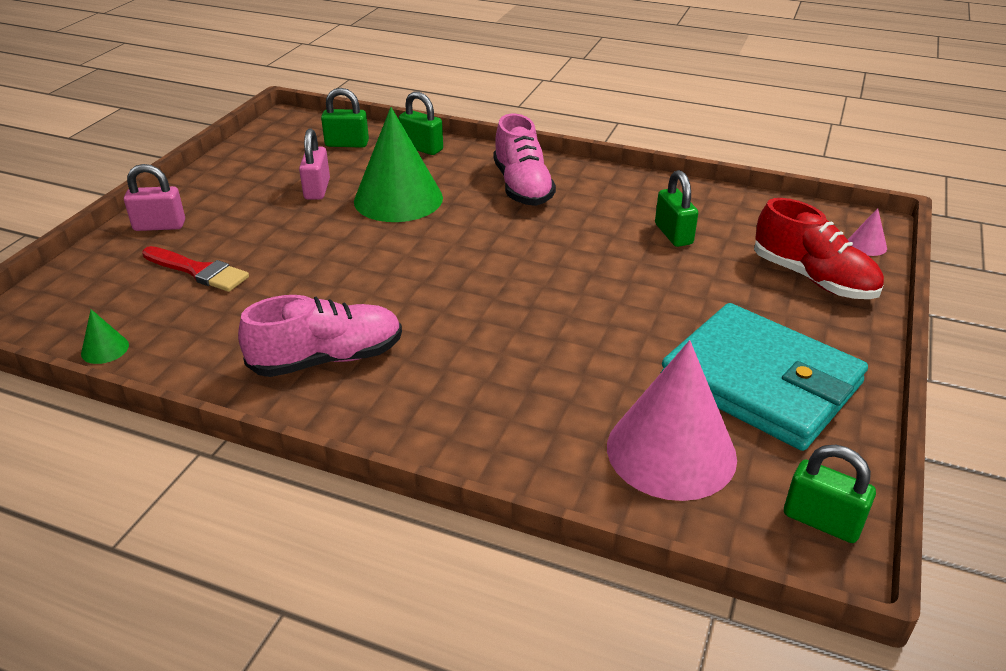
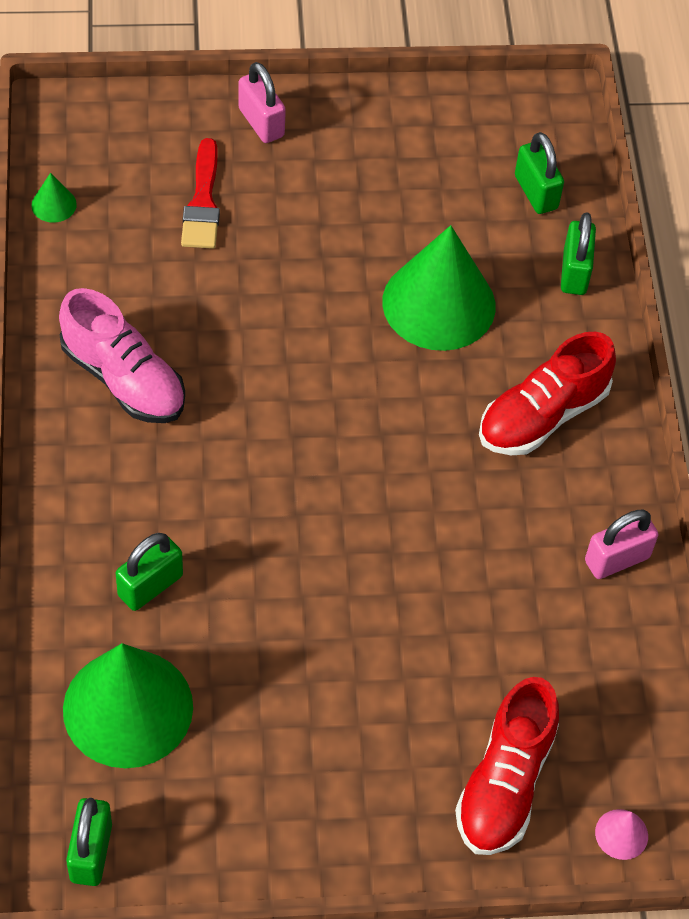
camera: 60 degrees right, 20 degrees up
(317, 189) = (413, 217): pink padlock -> pink padlock (617, 559)
(522, 187) = (542, 415): pink shoe -> red shoe
(671, 451) = (128, 707): pink cone -> green cone
(673, 234) = (523, 610): green padlock -> green padlock (150, 585)
(761, 381) = (272, 764): turquoise wallet -> none

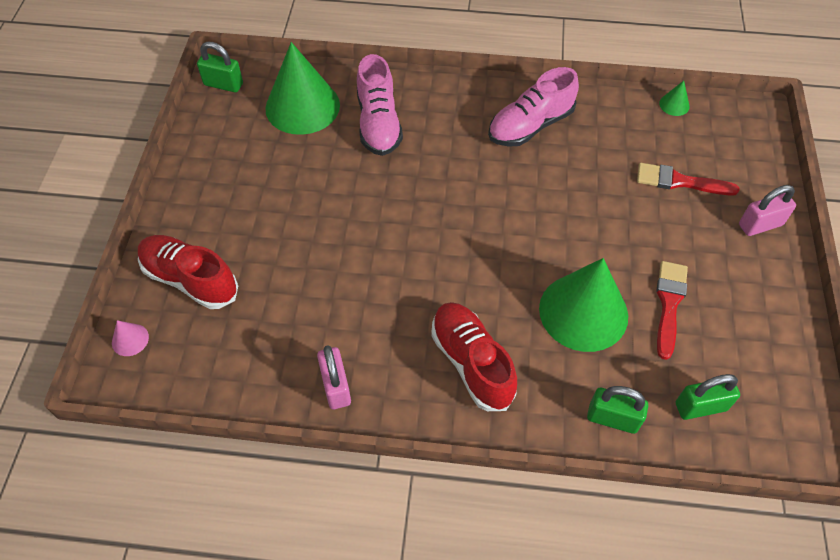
camera: 105 degrees right, 0 degrees up
(150, 585) = (378, 123): green padlock -> pink shoe
(405, 218) = (669, 304): none -> red brush

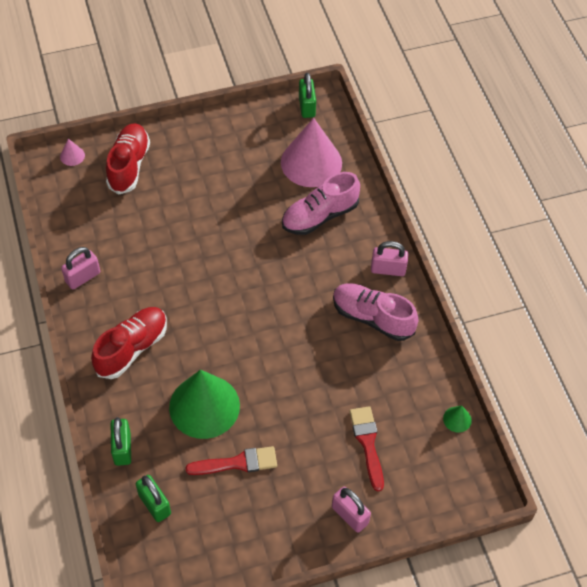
camera: 65 degrees right, 0 degrees up
(302, 106) = (311, 162): green cone -> pink cone
(476, 93) = (388, 269): none -> pink padlock

